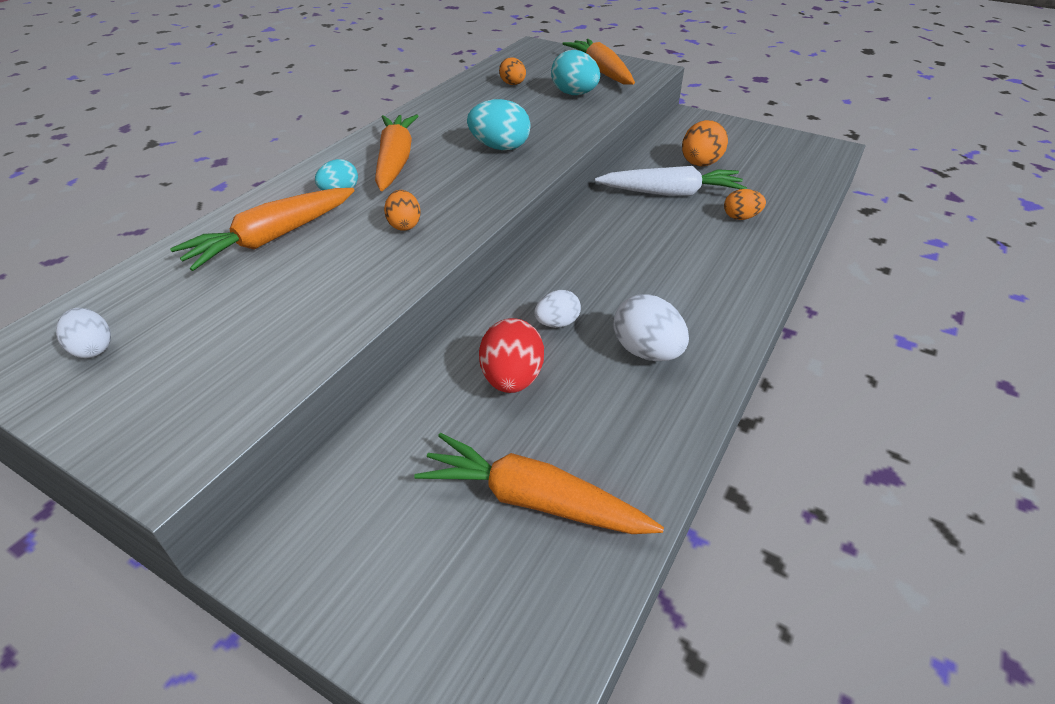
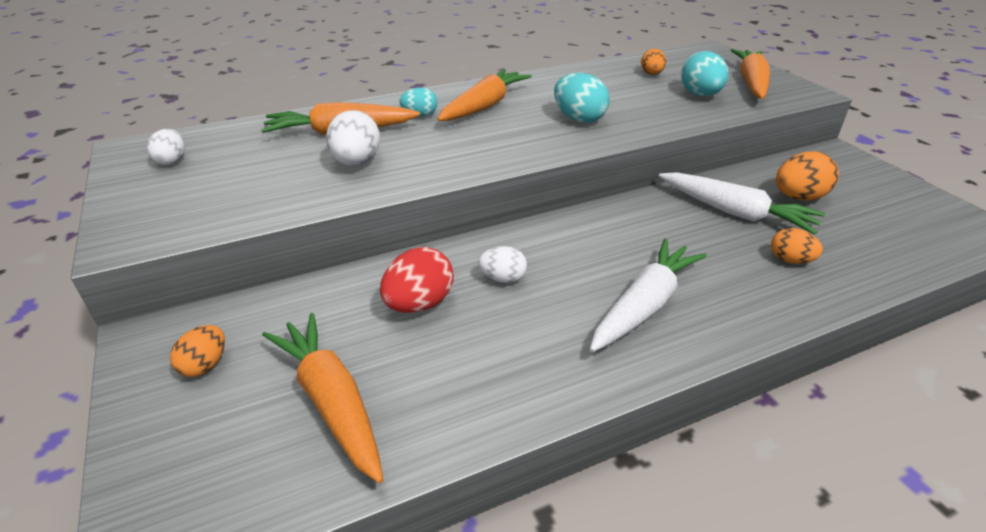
camera: 35 degrees right, 5 degrees down
(404, 225) = (435, 152): orange egg -> orange egg (205, 365)
(646, 352) = (553, 336): white egg -> white egg (356, 162)
(683, 295) = (644, 305): none -> white carrot

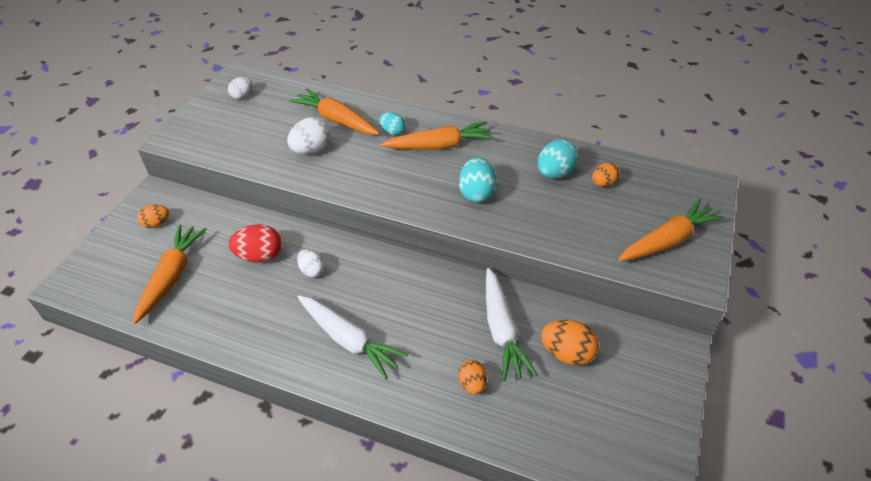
camera: 45 degrees right, 10 degrees up
(644, 305) = (349, 340): white carrot -> white carrot turned 45 degrees clockwise
(700, 95) = (600, 226): turquoise egg -> turquoise egg (554, 173)

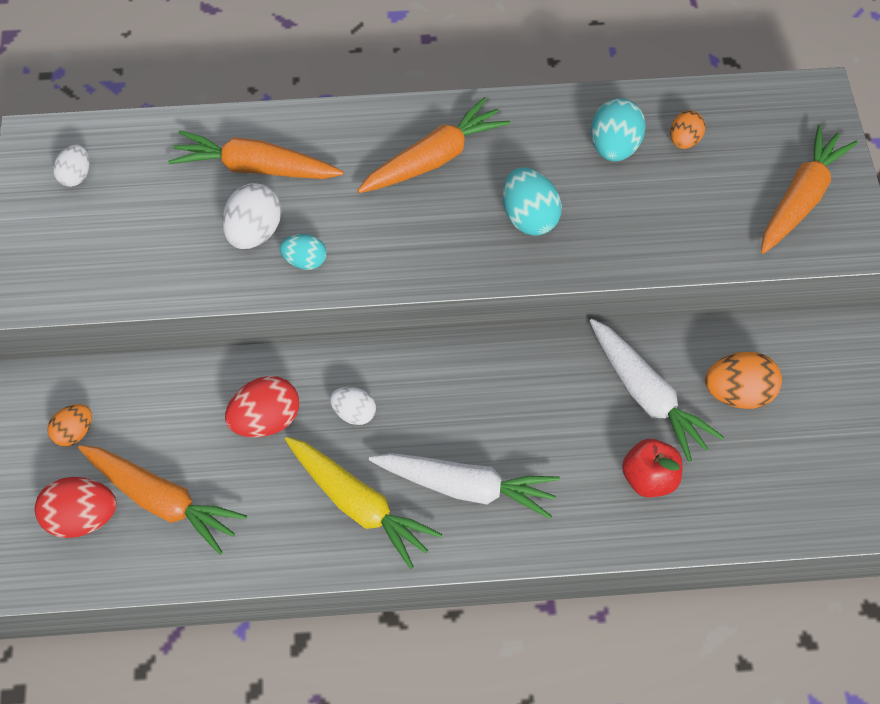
camera: 25 degrees left, 10 degrees up
(123, 269) = (81, 520): none -> red egg
(171, 276) = (161, 502): orange carrot -> orange carrot turned 135 degrees clockwise
(277, 324) = (359, 506): none -> yellow carrot
(392, 131) = (352, 159): turquoise egg -> turquoise egg (305, 262)
(472, 384) = (649, 480): orange egg -> red apple

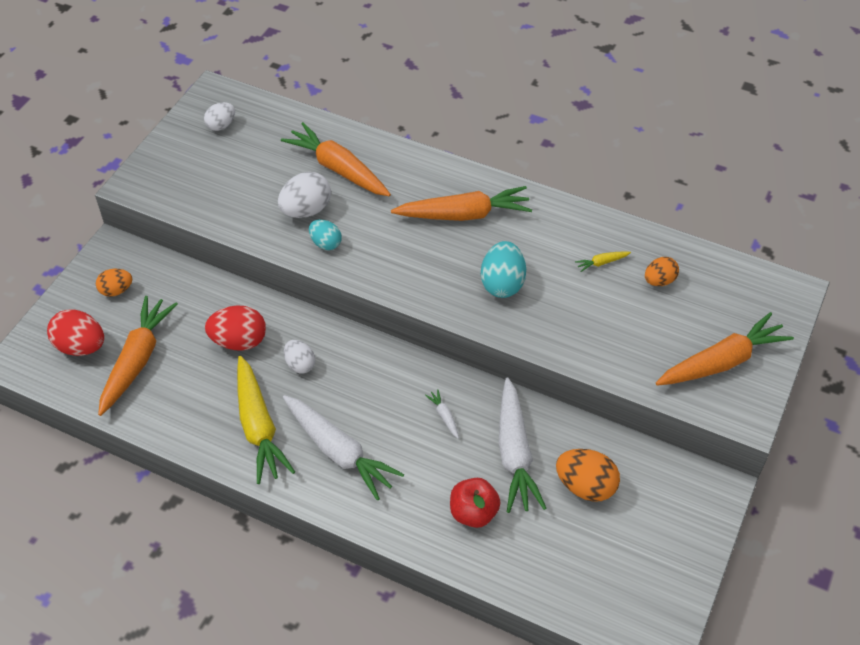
camera: 30 degrees right, 5 degrees down
(161, 502) = (137, 360): orange carrot -> orange carrot turned 135 degrees counterclockwise
(549, 393) = (444, 416): none -> white carrot
(615, 148) = (601, 263): turquoise egg -> yellow carrot

